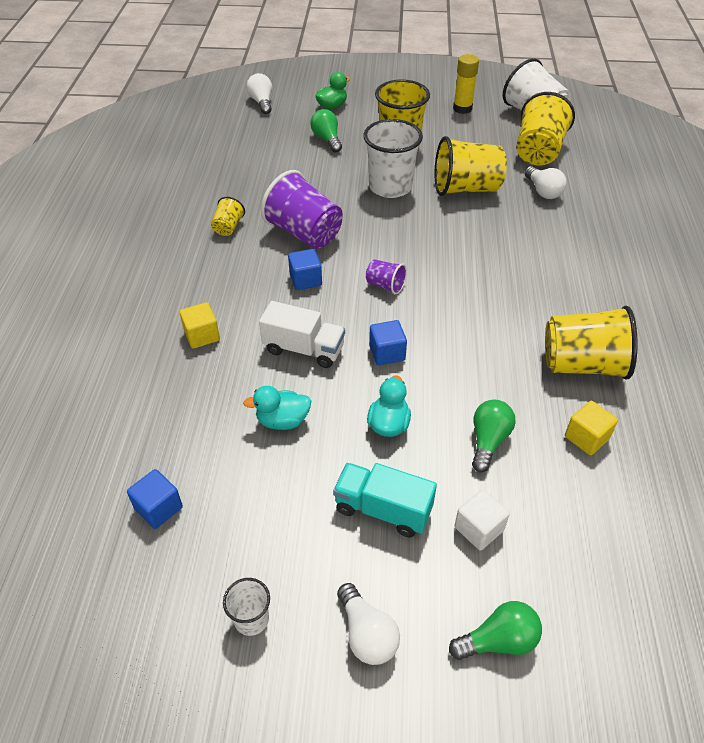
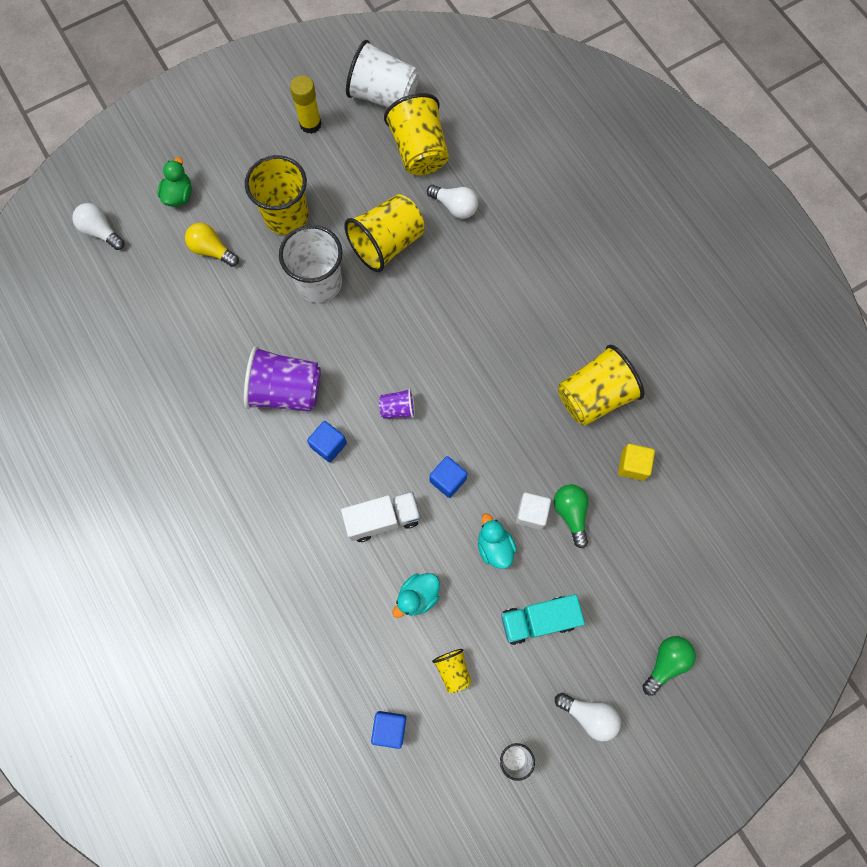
camera: 35 degrees left, 25 degrees up
(202, 335) = (291, 560): yellow cube -> none
(228, 227) = (212, 427): yellow cup -> yellow cup (453, 670)
(327, 139) = (212, 250): green light bulb -> yellow light bulb
(479, 529) = (607, 591): white cube -> white cube (531, 513)

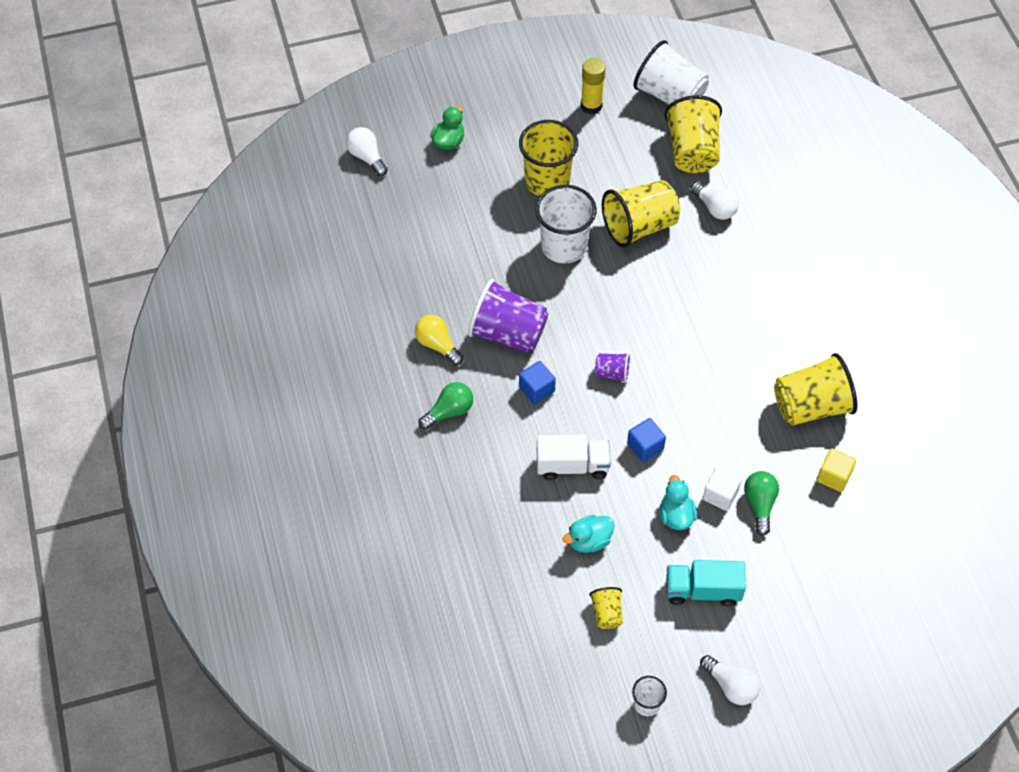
camera: 15 degrees right, 15 degrees down
(212, 250) = (468, 196): yellow light bulb -> yellow light bulb (437, 345)
(389, 728) = (532, 648): blue cube -> none
(666, 662) = (821, 659): green light bulb -> green light bulb (449, 411)

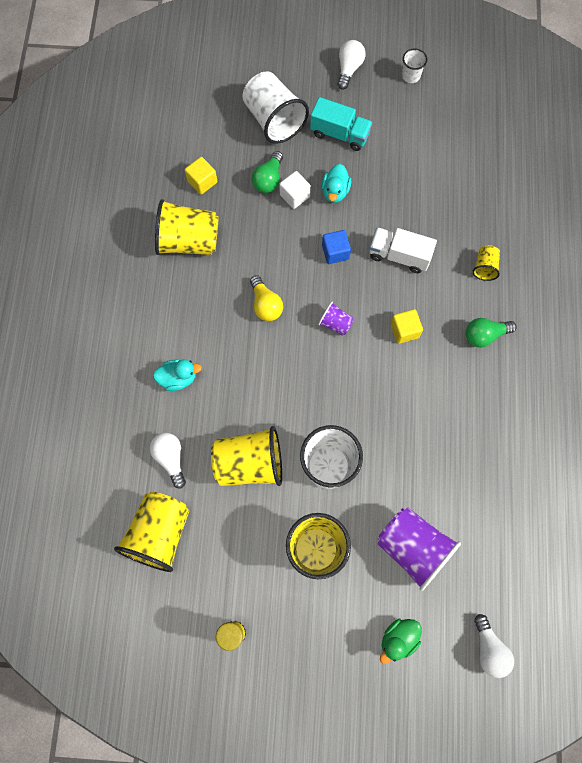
camera: 160 degrees left, 15 degrees up
(437, 345) = (477, 402): yellow light bulb -> yellow light bulb (265, 305)
(508, 333) = (411, 392): purple cup -> purple cup (413, 548)
(536, 389) = (404, 330): blue cube -> yellow cube
(589, 541) = (408, 194): turquoise duck -> turquoise duck (178, 378)
(607, 613) = (415, 140): yellow cup -> yellow cup (484, 267)
(669, 95) = (147, 616): white cup -> white cup (274, 120)
(731, 686) = (349, 69): white light bulb -> white light bulb turned 45 degrees clockwise

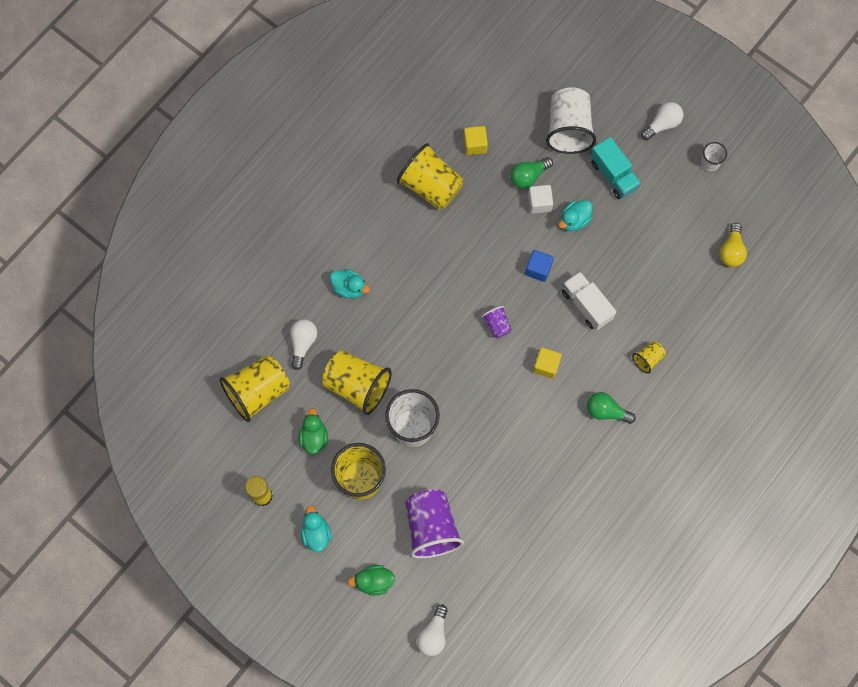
camera: 35 degrees right, 0 degrees up
(243, 540) = (314, 437): none -> green duck
(265, 305) = (454, 275): yellow light bulb -> yellow light bulb (731, 251)
(311, 632) = (316, 533): none -> turquoise duck

